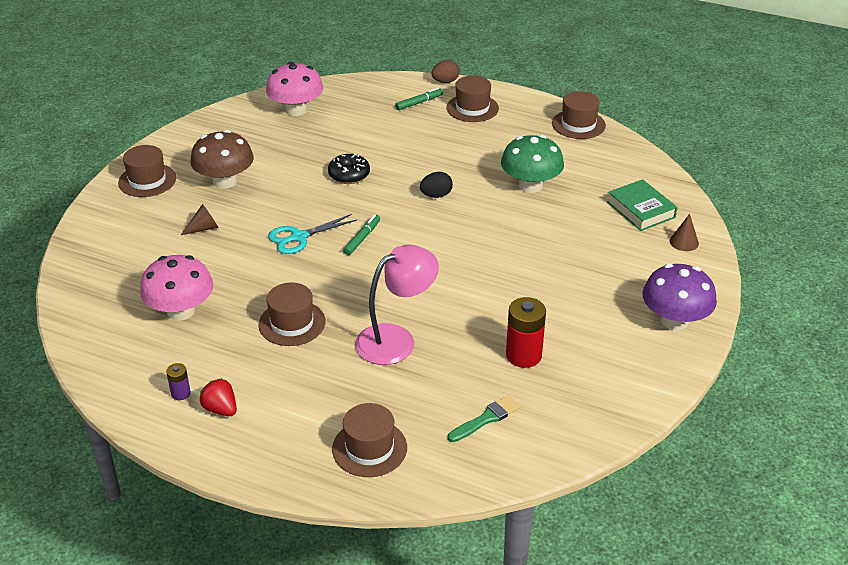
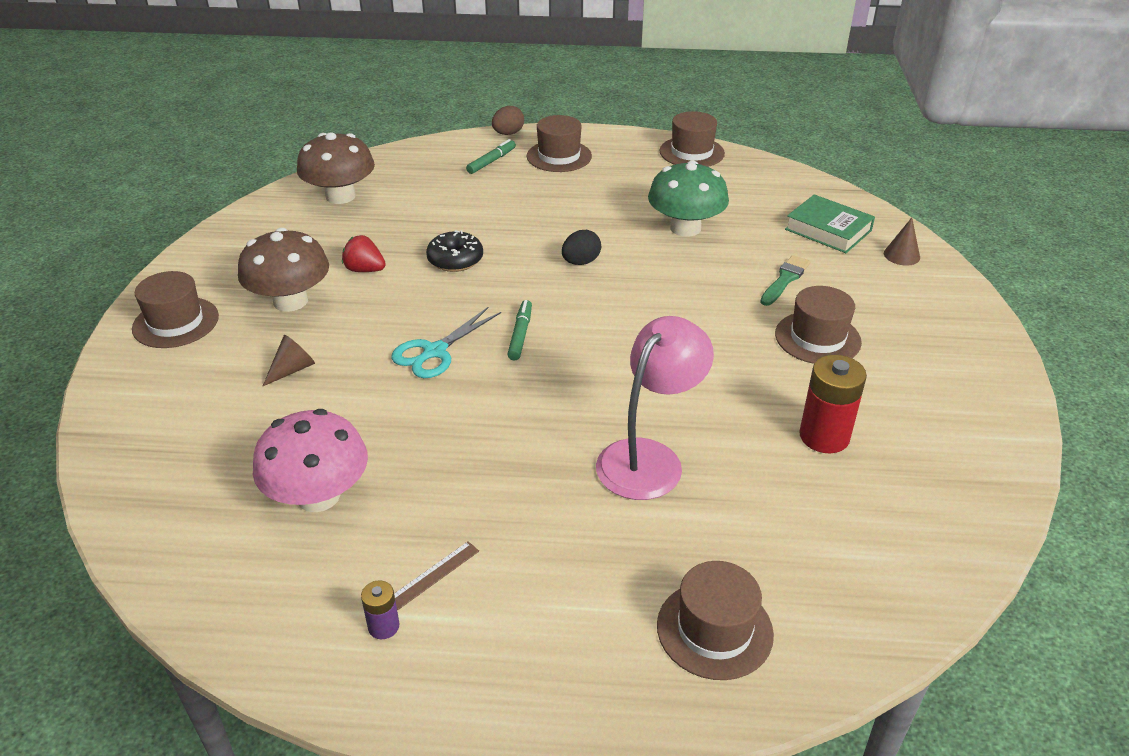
camera: 20 degrees left, 0 degrees up
(221, 409) = (460, 634): red strawberry -> red strawberry (365, 270)
(224, 373) = (434, 575): none -> brown ruler
(292, 323) = (492, 472): brown hat -> brown hat (817, 338)
(296, 110) = (340, 196): pink mushroom -> brown mushroom
(486, 419) = (839, 537): green brush -> green brush (785, 280)
(674, 320) = (963, 347): purple mushroom -> none

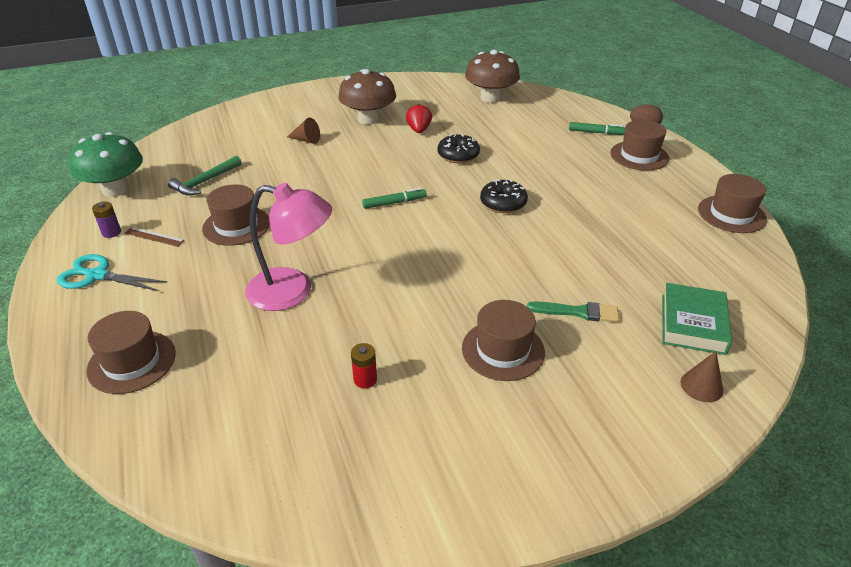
camera: 65 degrees right, 0 degrees up
(176, 322) = (325, 97): brown hat -> brown hat (236, 226)
(318, 496) = (205, 182): pink mushroom -> green hammer
(434, 352) = (353, 178): turquoise scissors -> turquoise scissors (97, 275)
(581, 262) = (503, 203): black egg -> black donut
(685, 228) = (602, 239): green mushroom -> green mushroom (115, 189)
(824, 436) = (365, 379): red battery -> red battery, size x0.52

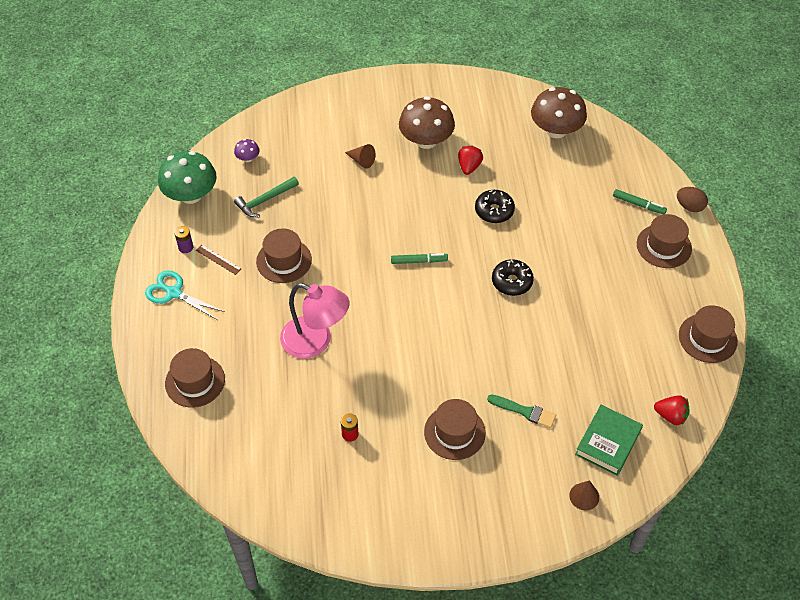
camera: 15 degrees right, 15 degrees up
(180, 154) = (248, 158): none -> purple mushroom
(743, 285) = (670, 416): none -> red strawberry

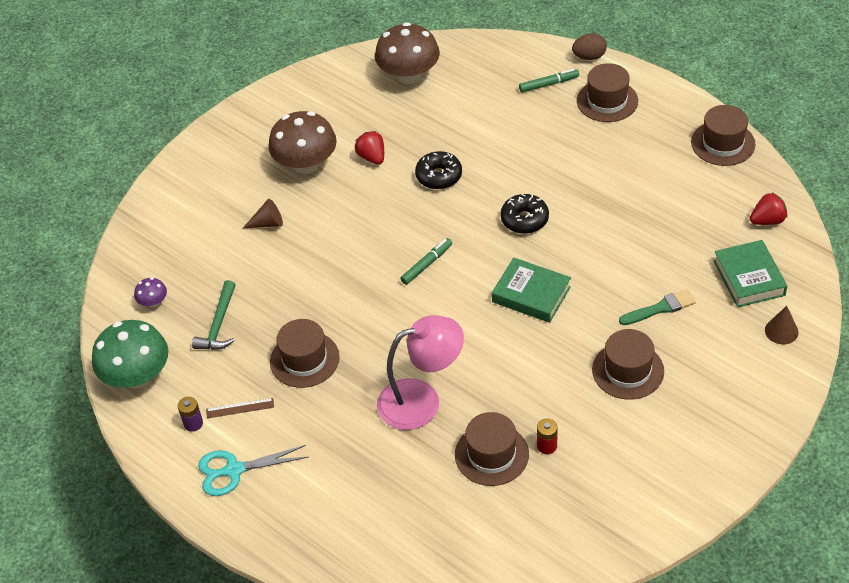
camera: 40 degrees left, 5 degrees down
(195, 381) = (355, 524): brown hat -> brown hat (491, 454)
(456, 333) = (531, 294): none -> green book

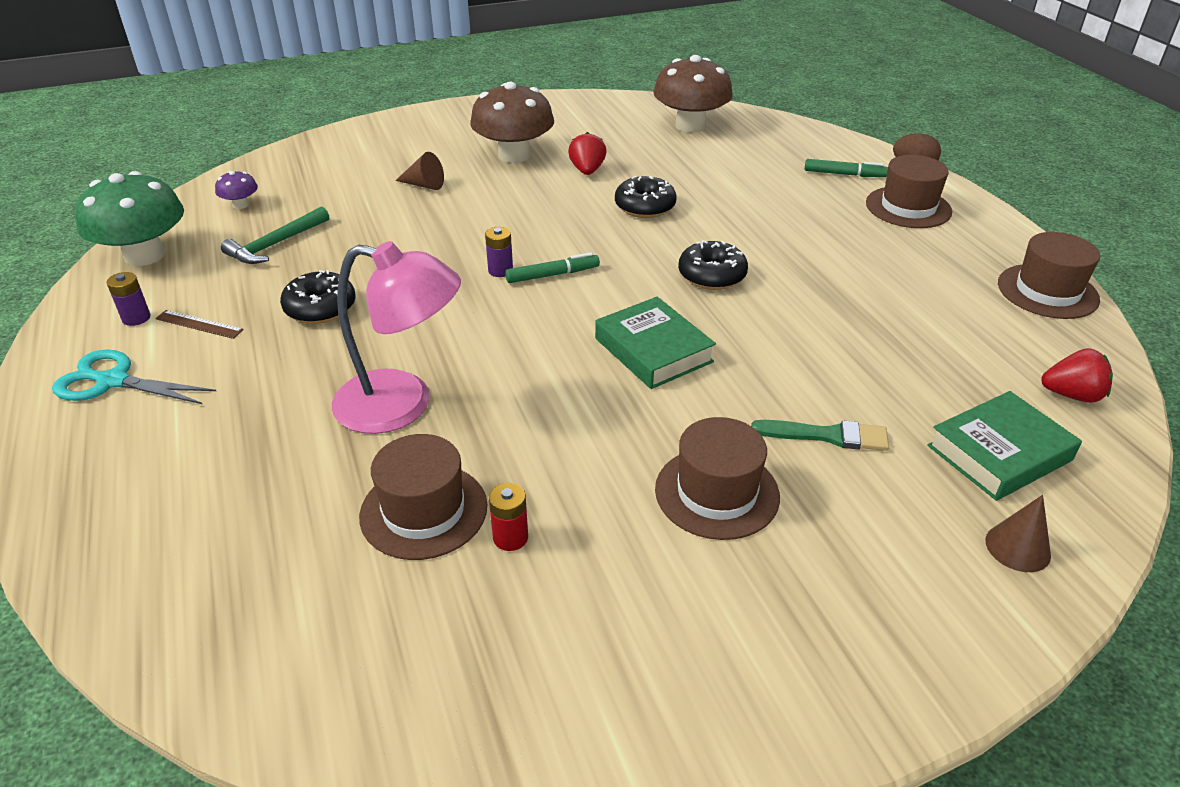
camera: 25 degrees right, 10 degrees down
(304, 359) = (320, 308): brown hat -> black donut
(390, 276) = (500, 270): none -> purple battery
(749, 278) = (999, 453): green book -> green book turned 45 degrees clockwise

